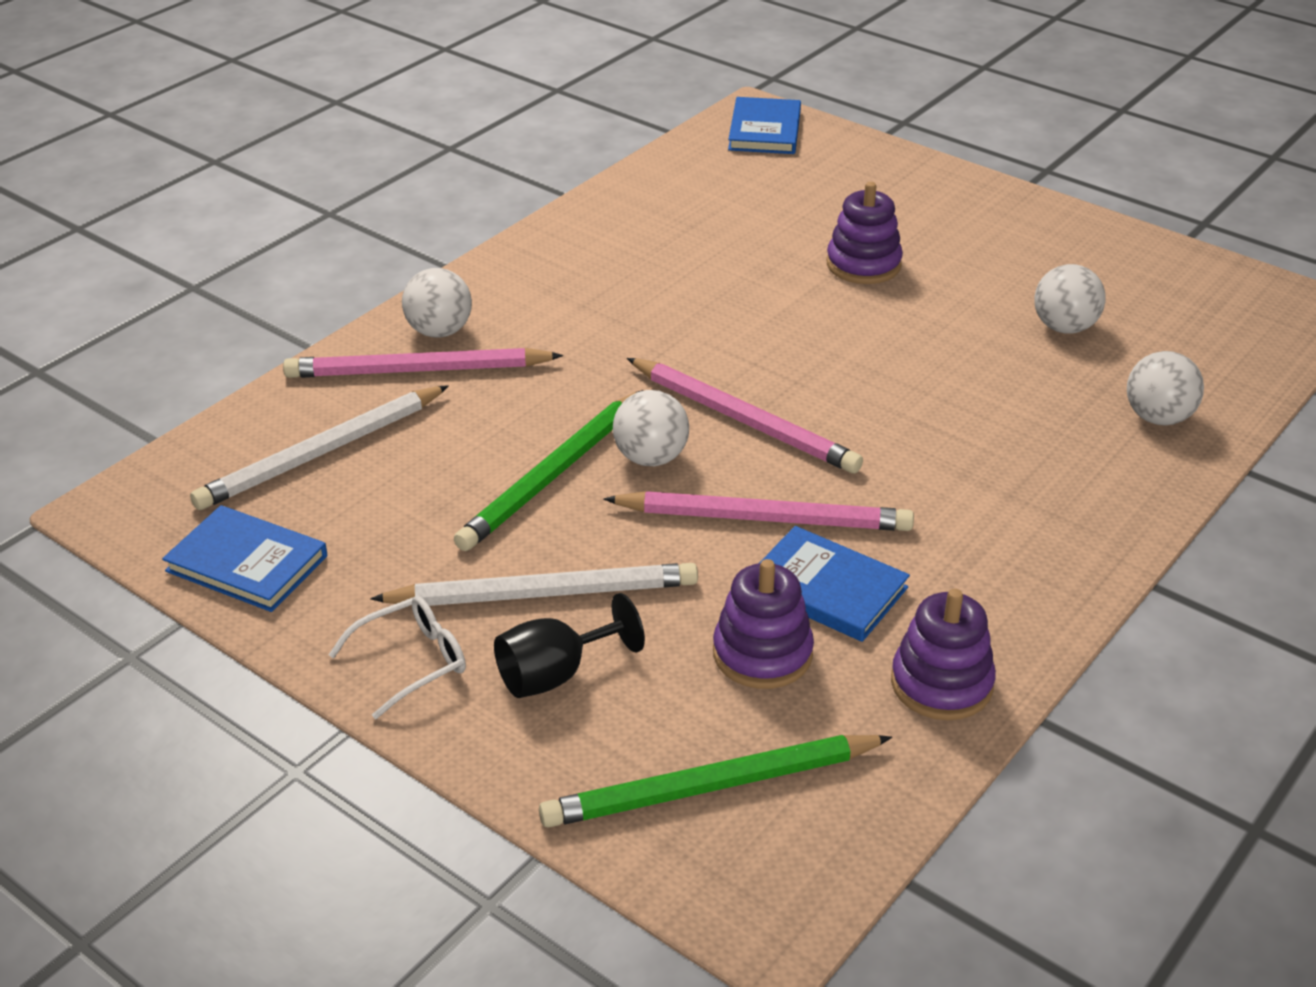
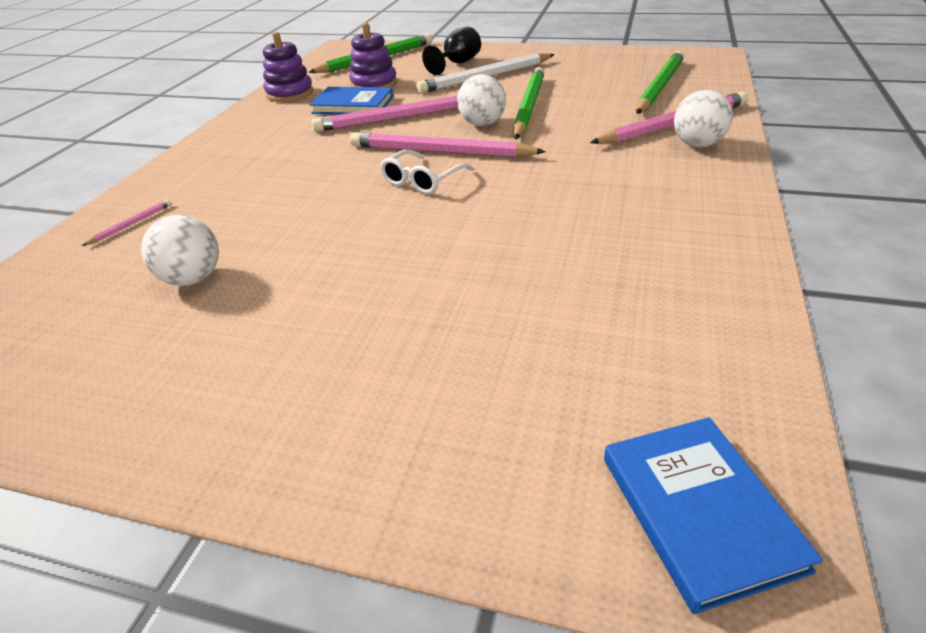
camera: 160 degrees right, 0 degrees up
(247, 563) = (625, 57): blue book -> none
(322, 452) = (660, 87): white pencil -> green pencil
(411, 662) = (518, 54): white glasses -> white glasses (422, 180)
(863, 264) = (409, 290): purple stacking toy -> none
(1158, 418) = (131, 224): white ball -> pink pencil

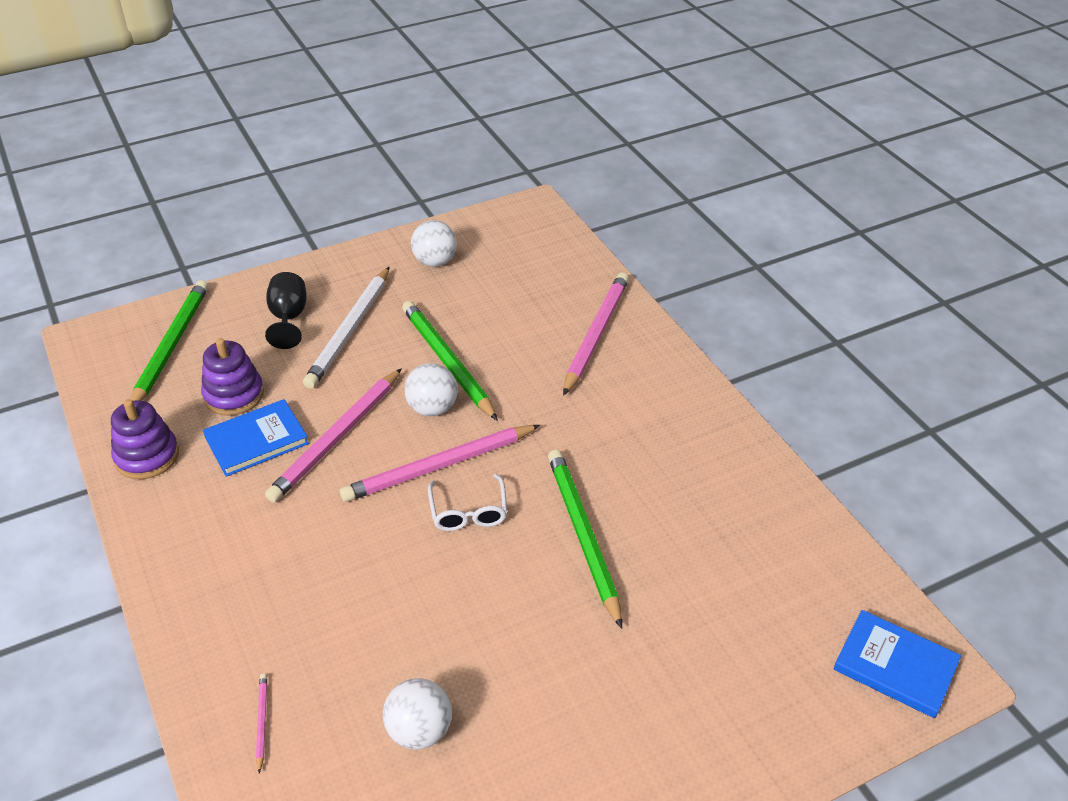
camera: 45 degrees left, 5 degrees up
(660, 87) = (535, 281): green pencil -> green pencil (583, 536)
(697, 145) = (637, 354): white ball -> white ball (435, 262)

